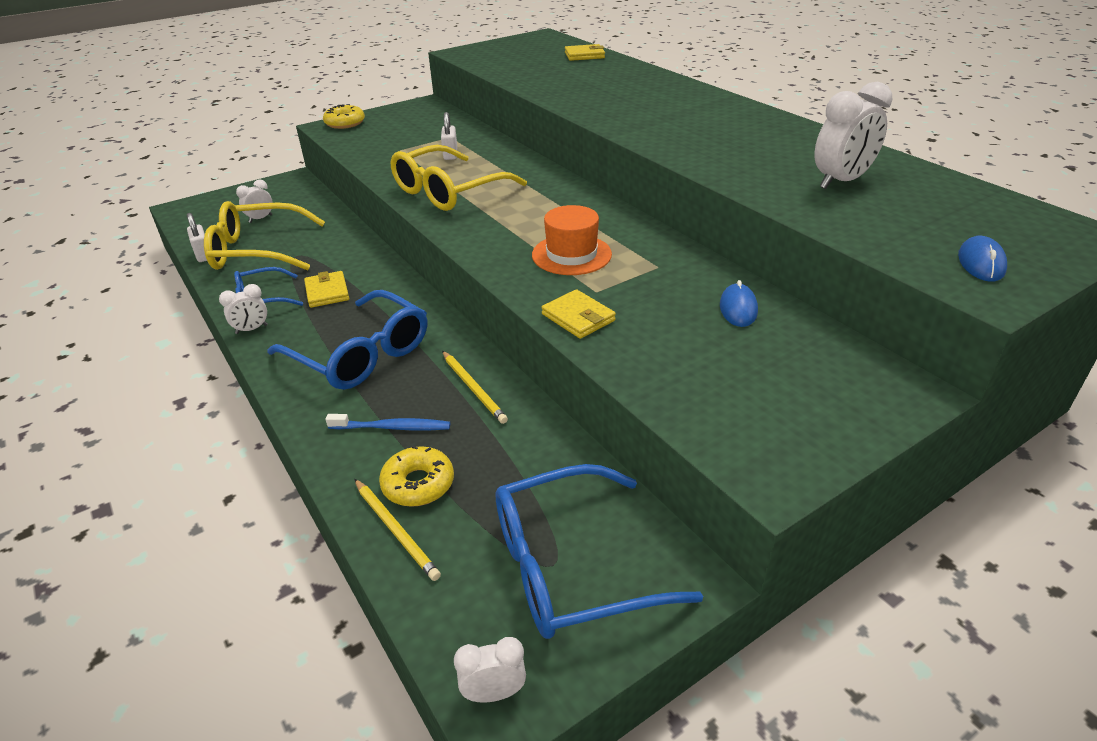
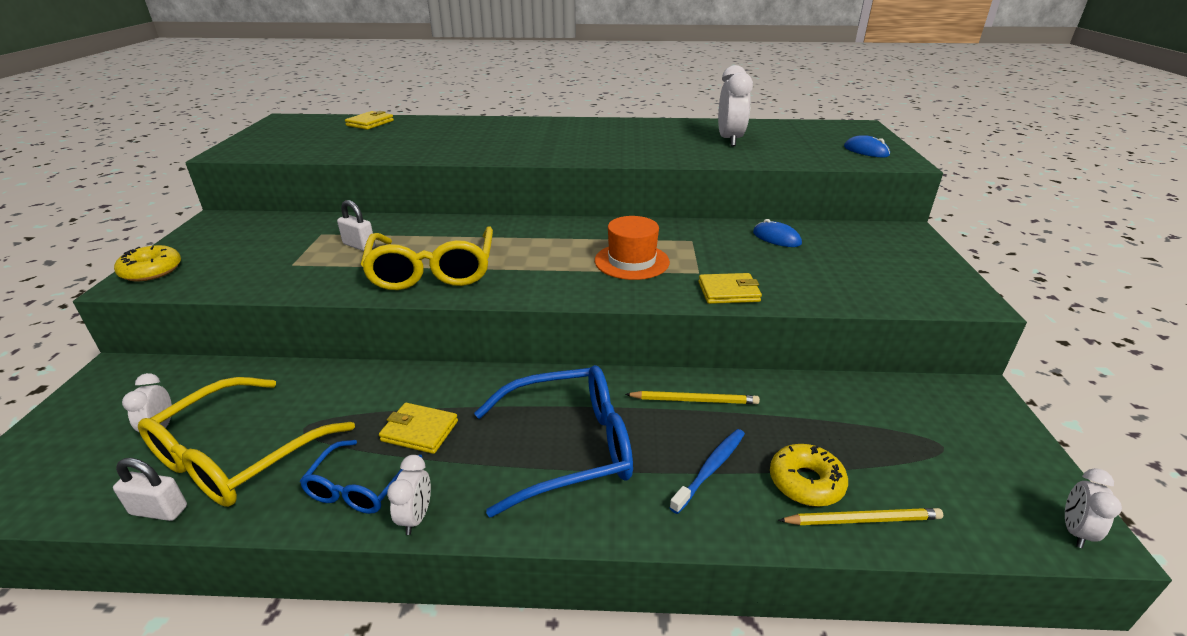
camera: 55 degrees left, 5 degrees down
(572, 566) = (949, 438): blue glasses -> none

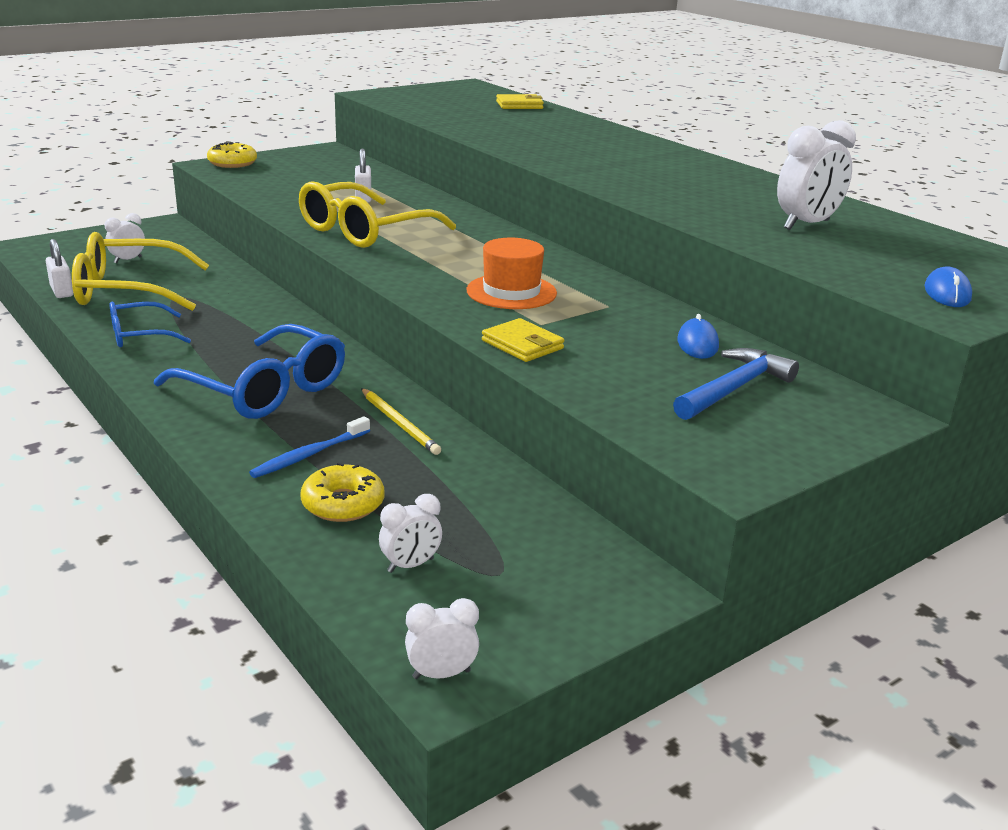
camera: 50 degrees right, 5 degrees down
(416, 517) = (131, 363): white clock -> white clock (410, 565)
(419, 431) = (218, 332): yellow wallet -> none
(710, 469) = (309, 455): blue toothbrush -> blue toothbrush turned 135 degrees clockwise
(850, 253) = (734, 389): none -> blue hammer
(862, 520) = (321, 542): yellow pencil -> none

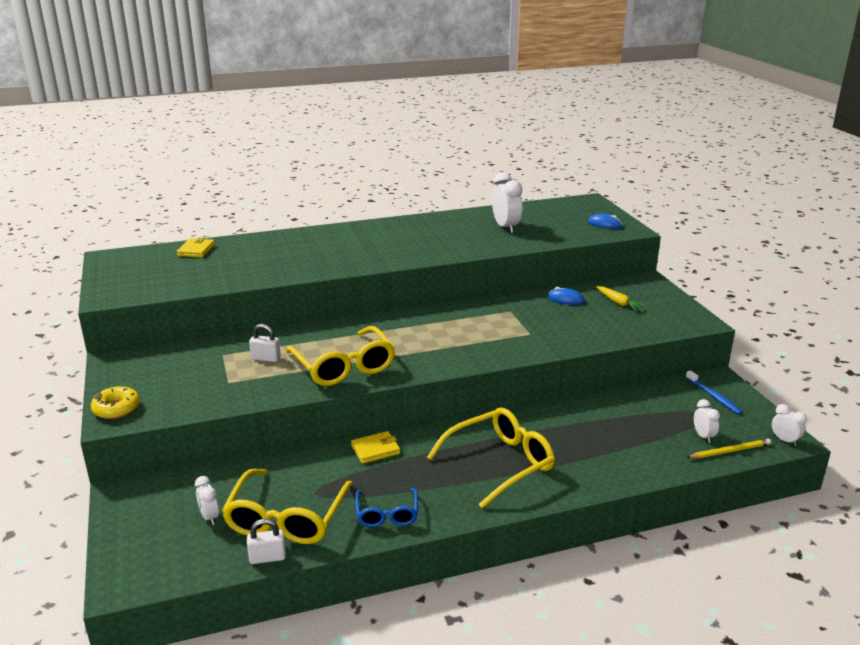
camera: 70 degrees left, 0 degrees up
(264, 389) = (499, 463): blue glasses -> yellow glasses
(309, 455) = (590, 455): blue toothbrush -> blue toothbrush (714, 396)
(343, 504) = (645, 449): yellow donut -> none
(399, 424) = (558, 420): yellow pencil -> yellow pencil (730, 451)
(441, 674) = (784, 440): white clock -> white clock turned 135 degrees clockwise
(511, 292) = (480, 334): orange hat -> none
(522, 345) = (557, 344): yellow wallet -> yellow wallet (375, 450)
(734, 389) = (618, 303): blue hammer -> yellow carrot

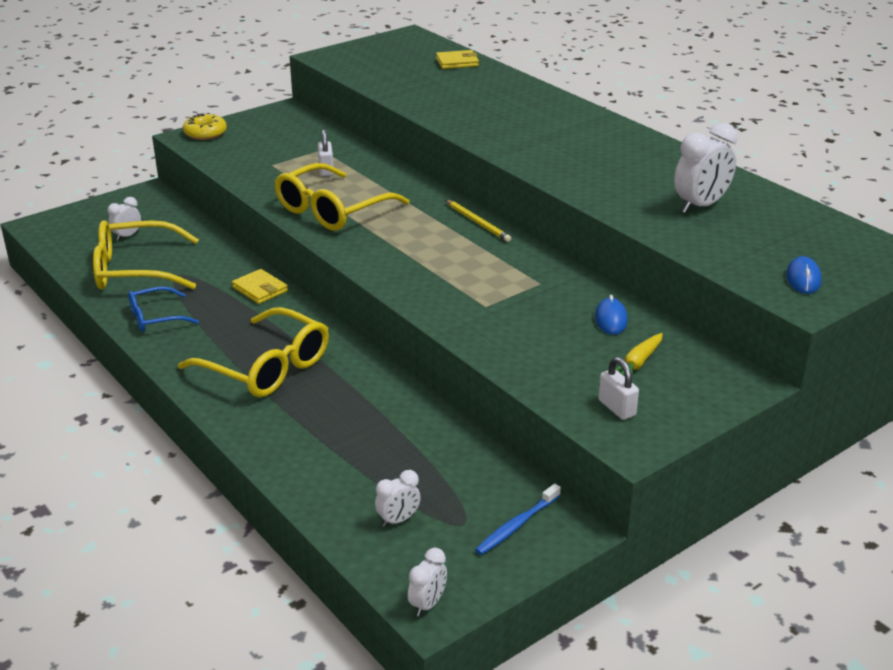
camera: 70 degrees right, 5 degrees up
(267, 558) = (80, 274): white padlock -> white padlock (616, 408)
(730, 451) = (372, 547): yellow pencil -> yellow pencil (478, 223)

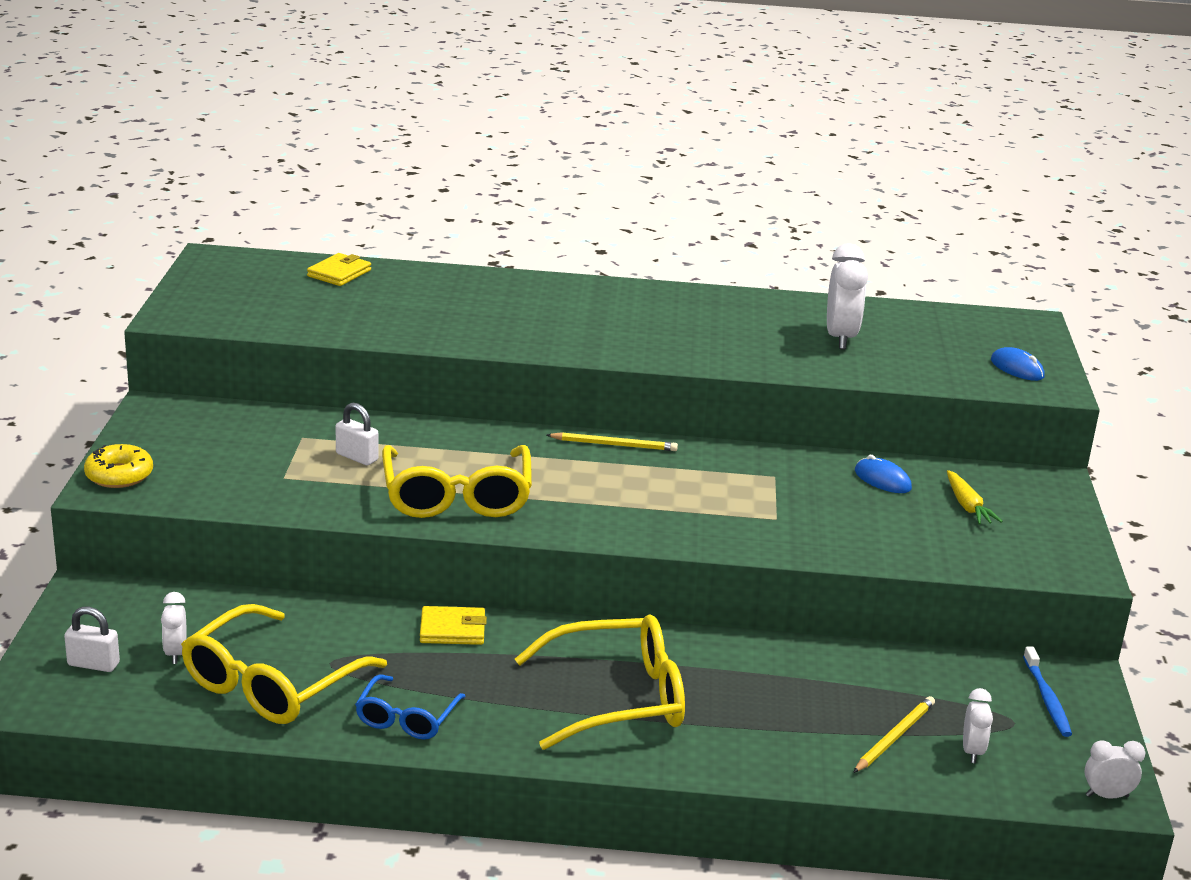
camera: 50 degrees left, 5 degrees down
(369, 481) = (894, 737): none -> yellow pencil
(427, 604) = (1107, 796): white clock -> white clock turned 75 degrees counterclockwise
(616, 408) = (1021, 549): white padlock -> white padlock (93, 664)

